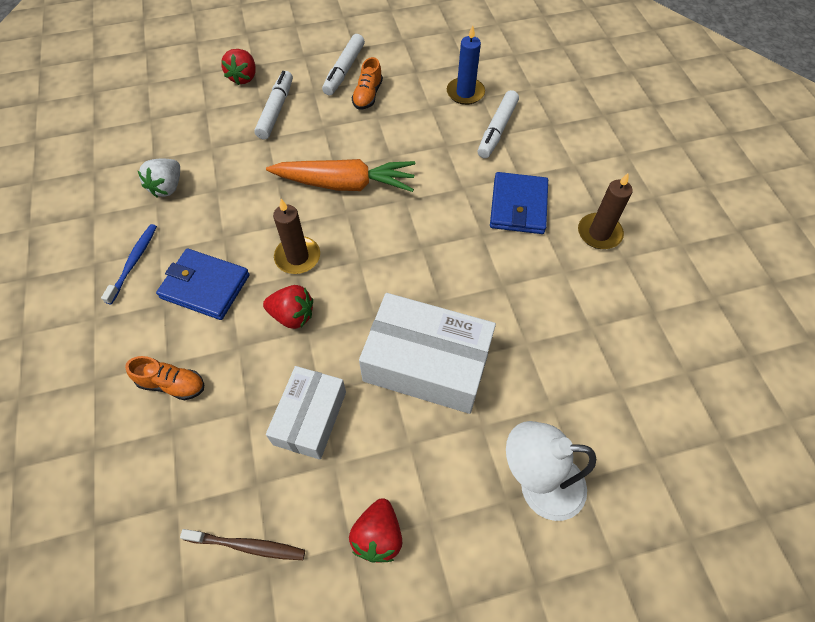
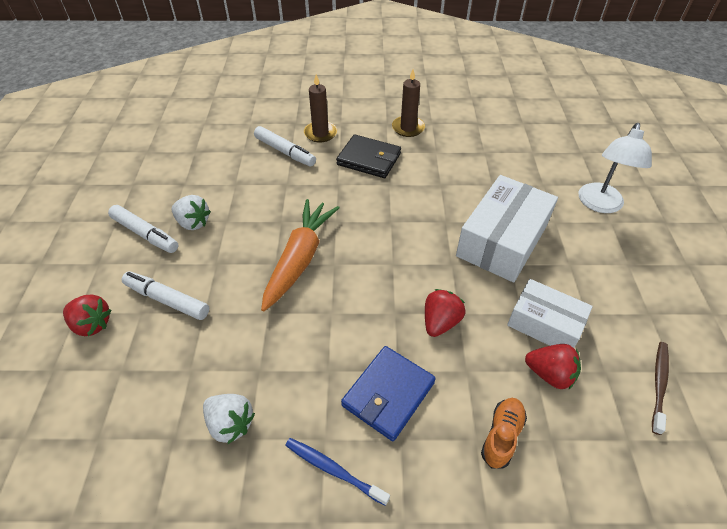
camera: 75 degrees left, 10 degrees down
(297, 257) = (374, 309): brown candle -> brown candle (320, 133)
(368, 95) = (193, 223): orange shoe -> white strawberry
(378, 536) = (642, 296): red strawberry -> red strawberry (549, 374)
(465, 93) = (231, 160): blue candle -> none
(518, 206) = (369, 159): blue wallet -> black wallet

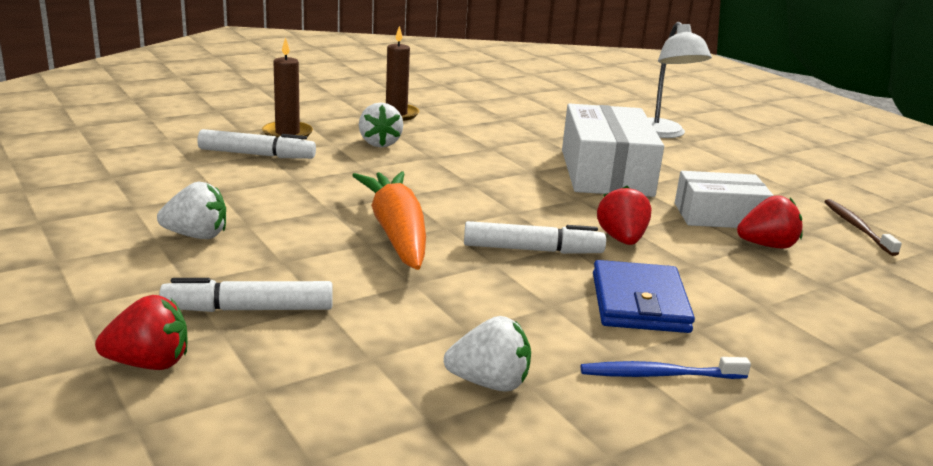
camera: 35 degrees left, 25 degrees down
(145, 234) = (128, 261): white marker -> white marker (532, 250)
(369, 159) = (379, 143): black wallet -> white strawberry
(501, 436) = (782, 296): orange shoe -> none

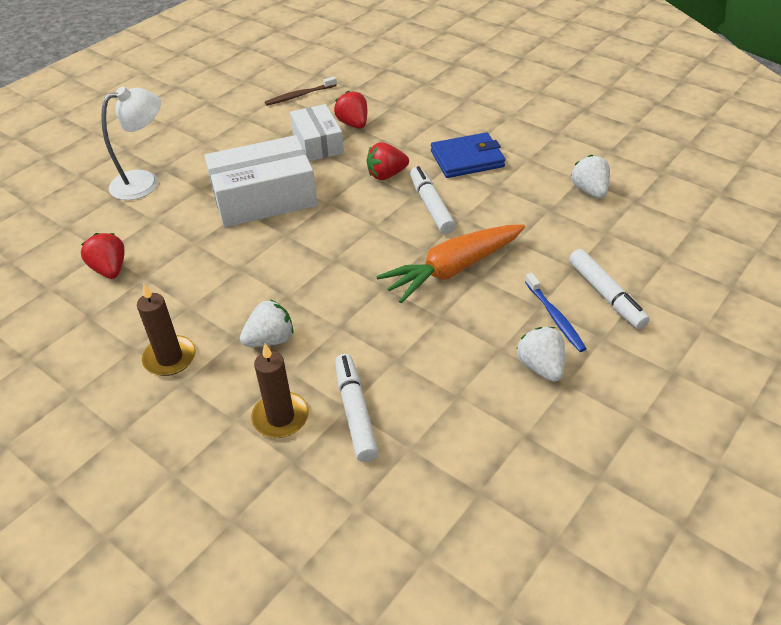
camera: 105 degrees left, 20 degrees up
(149, 363) = (689, 308): red strawberry -> red strawberry (110, 269)
(659, 375) = (534, 146): blue toothbrush -> blue toothbrush (555, 317)

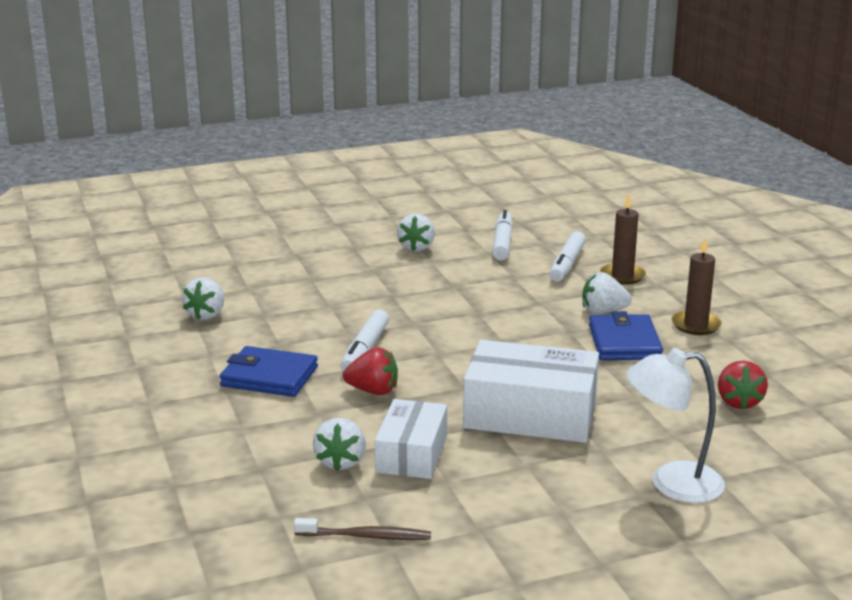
camera: 150 degrees left, 20 degrees down
(229, 302) = (624, 342): none -> blue wallet
(353, 124) = (341, 462): red strawberry -> white strawberry
(453, 269) = (407, 305): orange carrot -> none
(555, 317) = (370, 262): blue toothbrush -> none
(606, 295) = (316, 261): white marker -> white marker (502, 243)

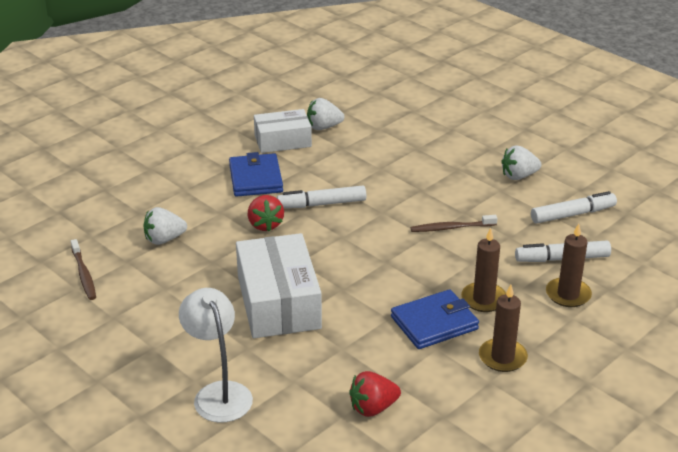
camera: 65 degrees right, 10 degrees up
(412, 454) = (191, 264): white box -> white box (282, 141)
(474, 297) = (451, 228): none -> brown toothbrush
(603, 312) = (483, 299): white strawberry -> brown candle

